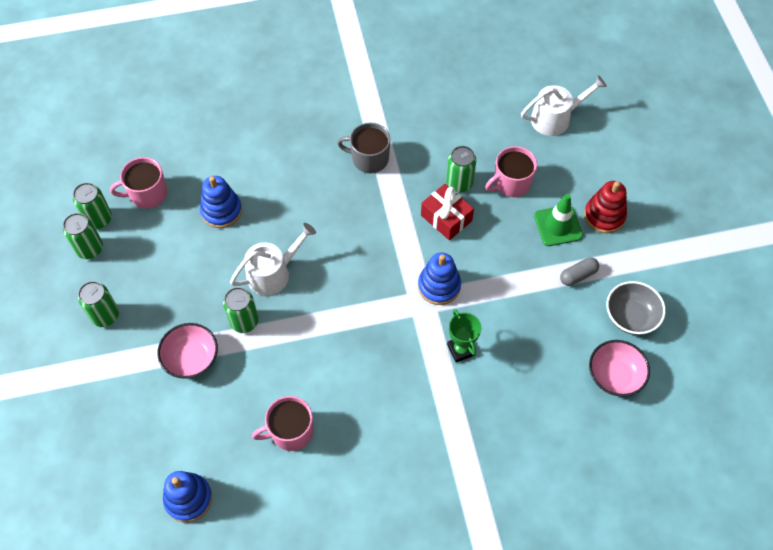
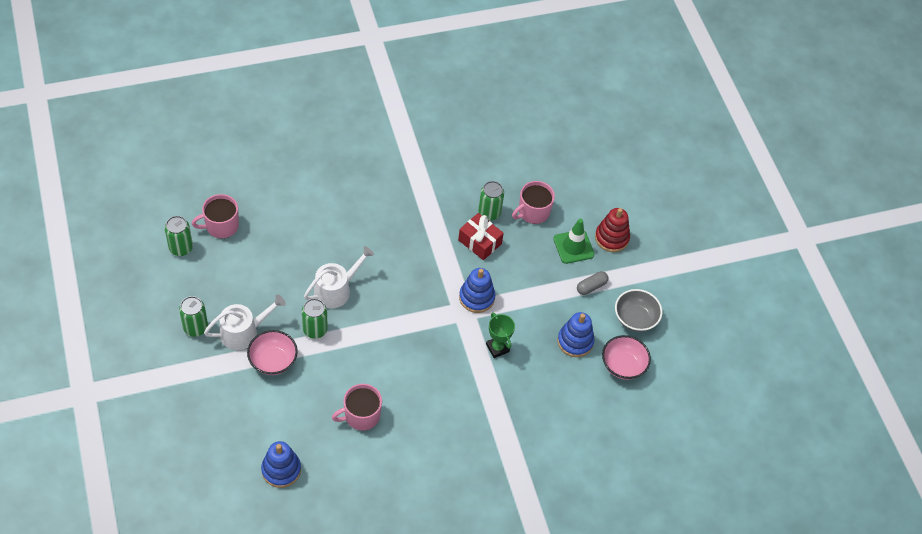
camera: 10 degrees left, 5 degrees down
(90, 249) = (176, 273): green can -> none
(221, 211) = (287, 239): blue stacking toy -> blue stacking toy (575, 341)
(369, 158) = (411, 193): grey mug -> none
(555, 118) = (568, 157): white watering can -> white watering can (243, 332)

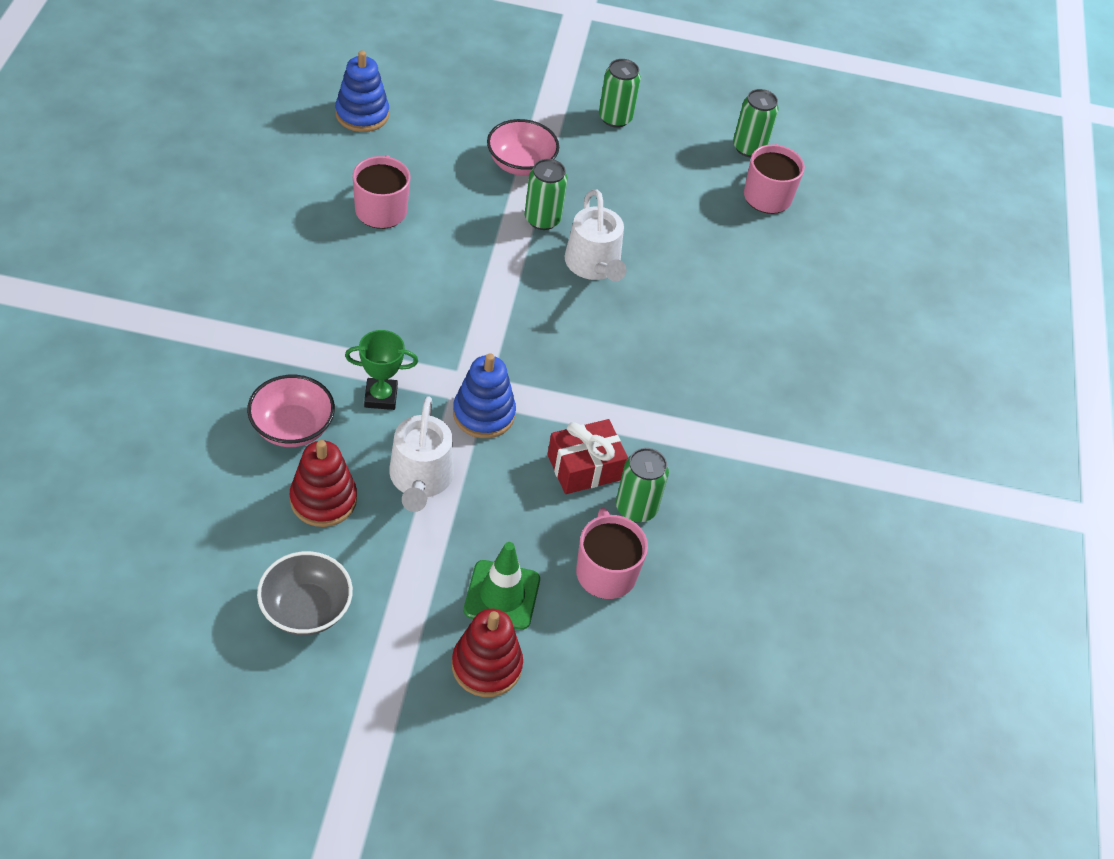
camera: 115 degrees right, 5 degrees down
(243, 332) = (581, 155): white watering can -> white watering can (420, 478)
(575, 341) = (323, 500): blue stacking toy -> red stacking toy
(591, 286) = (408, 578): grey capsule -> none
(623, 365) = (236, 542): pink bowl -> pink bowl (292, 428)

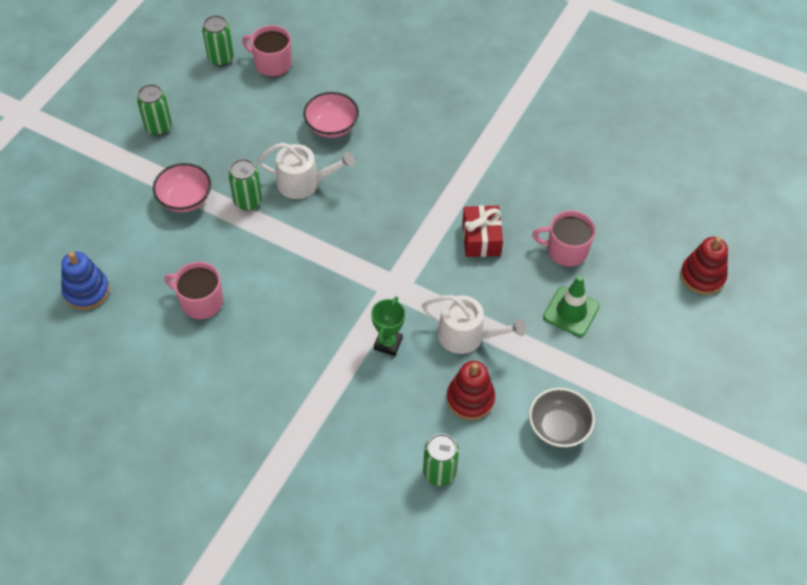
camera: 65 degrees left, 5 degrees up
(292, 428) = (401, 406): pink bowl -> pink bowl (332, 126)
(483, 414) = (420, 284): blue stacking toy -> none
(486, 666) = (621, 333): red stacking toy -> red stacking toy (702, 276)
(636, 508) = (520, 220): green can -> green can (439, 472)

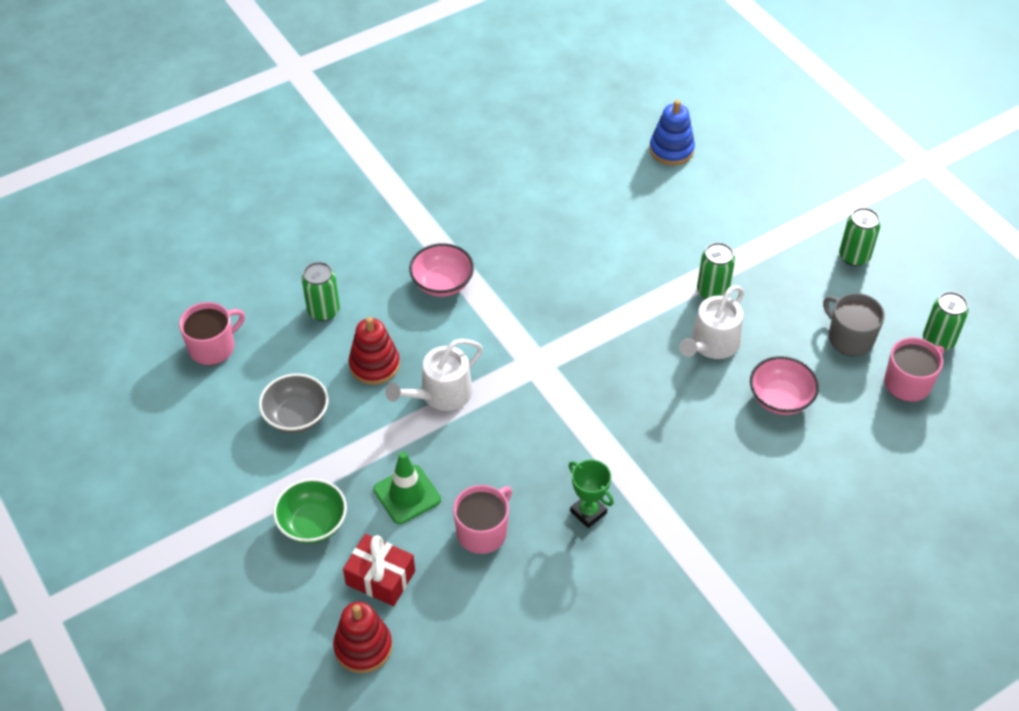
camera: 120 degrees right, 5 degrees down
(185, 199) = (742, 246): pink bowl -> pink bowl (442, 283)
(200, 302) = (611, 218): pink mug -> pink mug (213, 347)
(248, 106) = (849, 338): none -> grey mug
(388, 343) = (475, 330): green trophy -> green trophy (588, 512)
(481, 238) = (547, 462): red gift -> red gift (380, 577)
(640, 359) = (313, 524): none -> green bowl

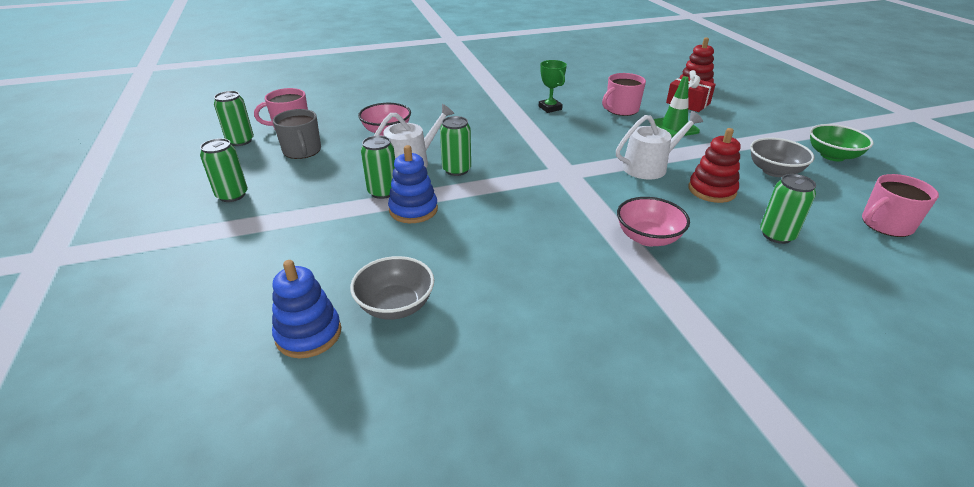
camera: 165 degrees left, 15 degrees down
(313, 524) = (740, 124): green bowl -> green bowl (832, 156)
(626, 180) = (395, 305): none -> grey bowl
(656, 342) = (456, 170): none -> green can
(668, 274) = (413, 210): none -> blue stacking toy

